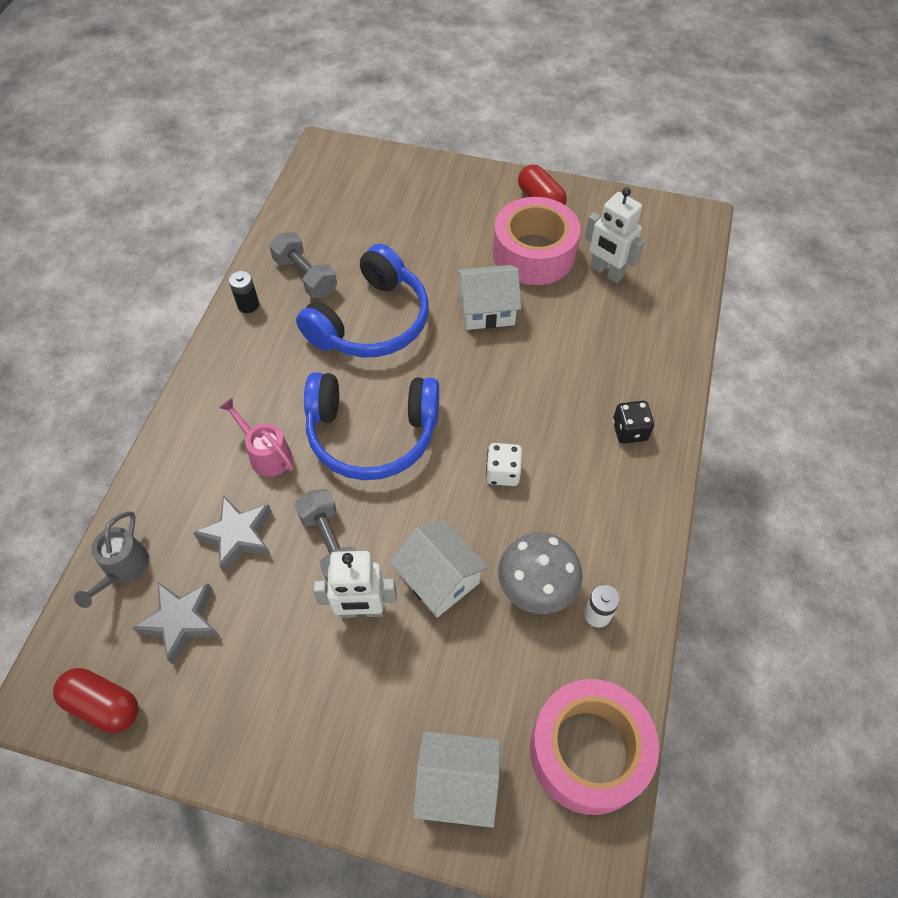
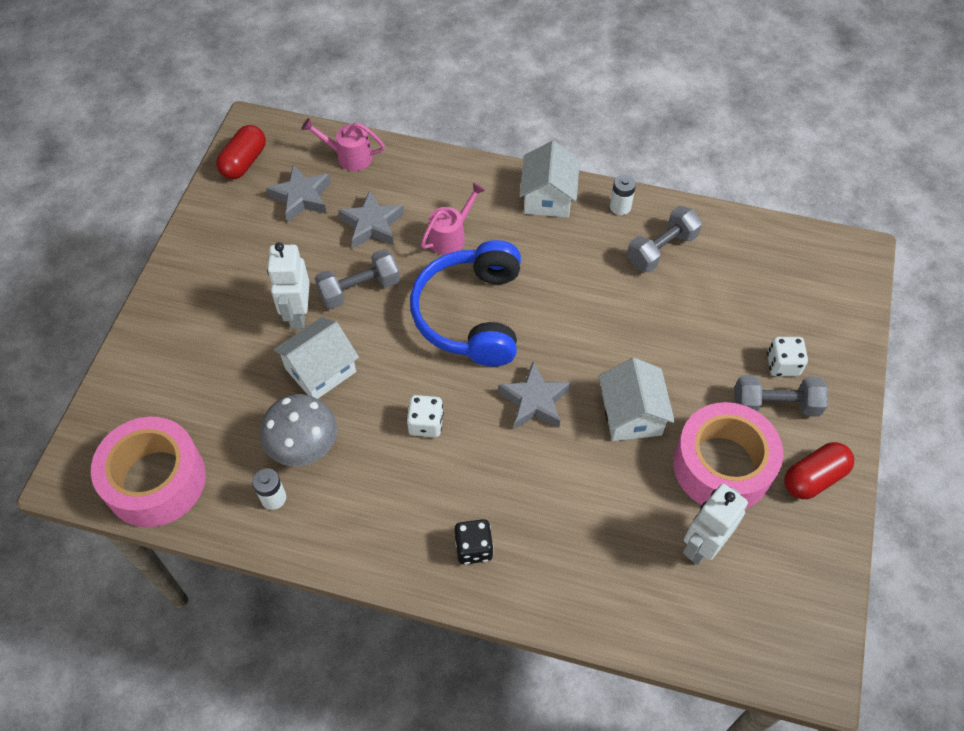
camera: 90 degrees right, 0 degrees up
(123, 569) = (348, 156): grey watering can -> pink watering can
(248, 305) = (620, 207): black battery -> white battery
(371, 322) = (606, 308): blue headphones -> none
(436, 207) = (782, 365): none -> white dice
(457, 784) = (148, 383): white house -> white house (548, 197)
(475, 215) = (775, 405): none -> grey dumbbell
(475, 381) = (534, 401): none -> grey star

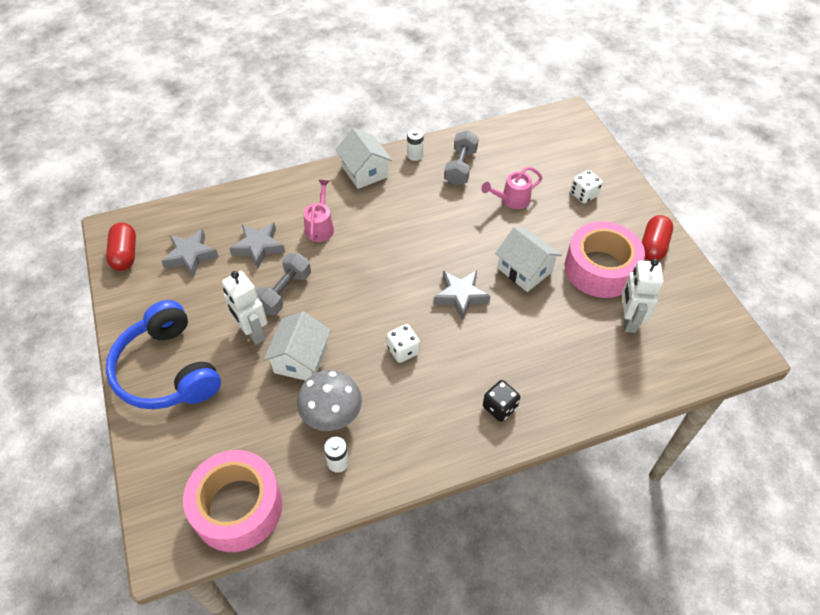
camera: 35 degrees left, 5 degrees down
(348, 156) = (204, 213): pink watering can -> pink watering can (511, 200)
(471, 314) = (375, 267): blue headphones -> blue headphones (167, 370)
(775, 405) = (599, 218): grey dumbbell -> none

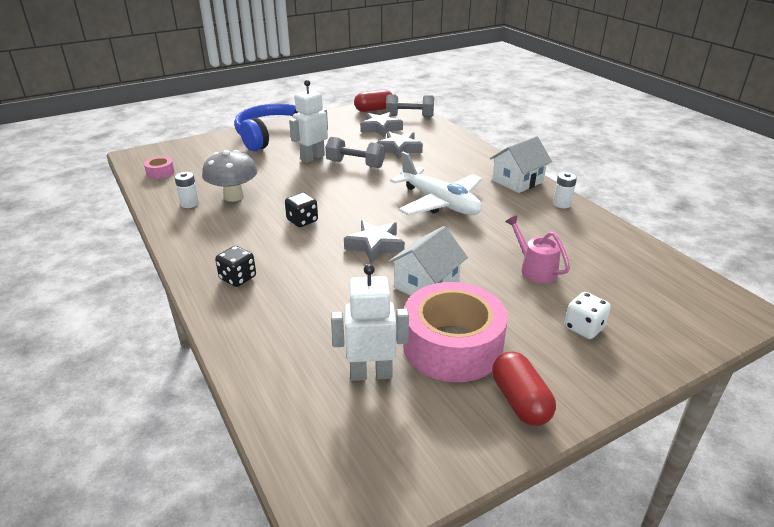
camera: 80 degrees right, 20 degrees down
(238, 507) = (160, 172): pink tape -> pink tape, size x0.42
(301, 359) = (288, 178): white house -> none
(320, 226) = (435, 169): pink watering can -> none
(392, 236) = (439, 203): none -> white plane
(403, 350) = (302, 221): white dice -> black dice
(460, 167) = (565, 232): grey dumbbell -> grey dumbbell (409, 116)
(653, 246) = (520, 401): red capsule -> red capsule turned 60 degrees clockwise

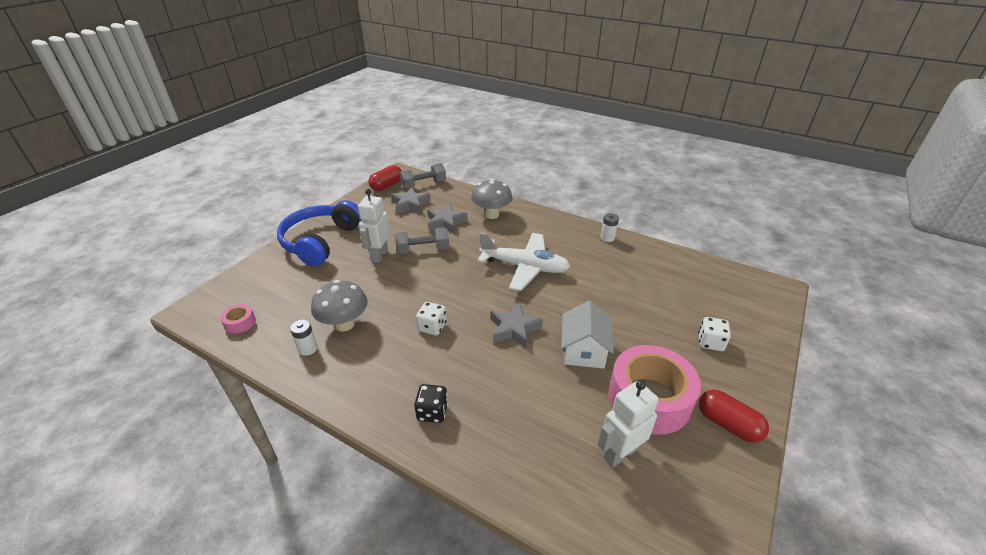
camera: 30 degrees left, 5 degrees up
(302, 221) = (432, 327): black dice -> white dice
(452, 154) = (491, 214): none -> grey mushroom
(517, 181) = (561, 226): white house -> none
(534, 269) = (640, 304): pink watering can -> none

